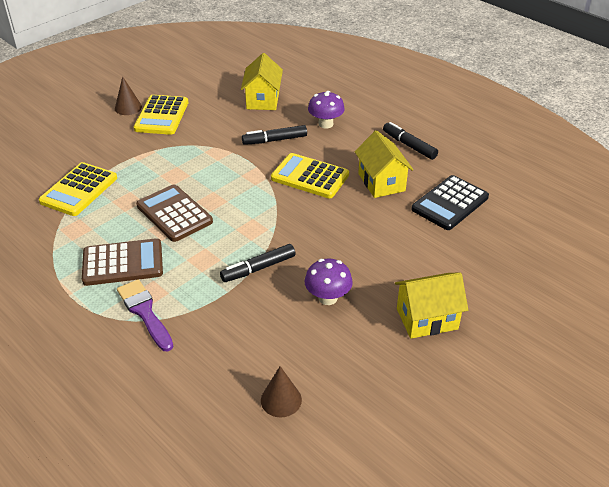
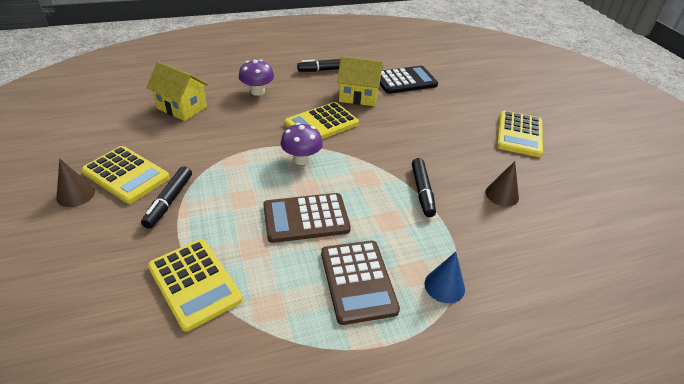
camera: 65 degrees left, 0 degrees up
(123, 263) = (358, 281): brown calculator -> brown calculator turned 150 degrees clockwise
(145, 312) = (444, 286): purple brush -> blue cone
(275, 140) = (251, 123): black marker -> black marker (169, 201)
(281, 400) = (583, 232): brown cone -> brown cone (502, 195)
(328, 298) = (477, 168): purple mushroom -> purple mushroom (301, 159)
(427, 319) = (519, 134): yellow house -> yellow calculator
(450, 203) = (405, 81): black calculator -> black calculator turned 90 degrees counterclockwise

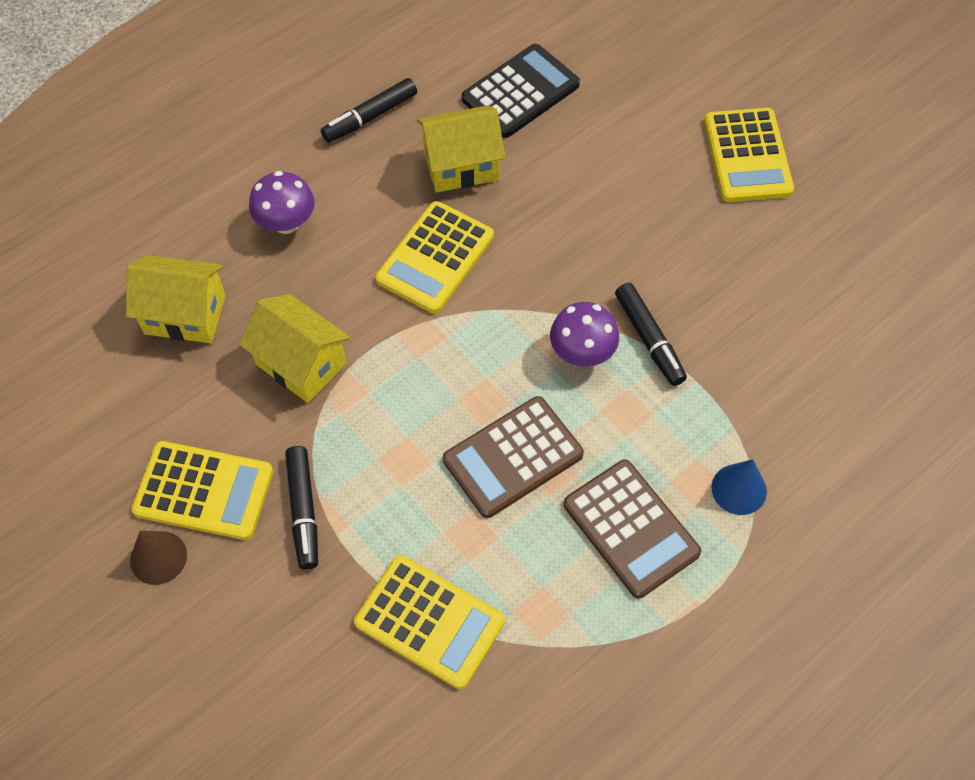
camera: 20 degrees left, 20 degrees up
(221, 141) = (301, 363): none -> yellow house
(301, 159) = (446, 349): purple mushroom -> purple mushroom (582, 353)
(502, 195) = (760, 298): brown cone -> none

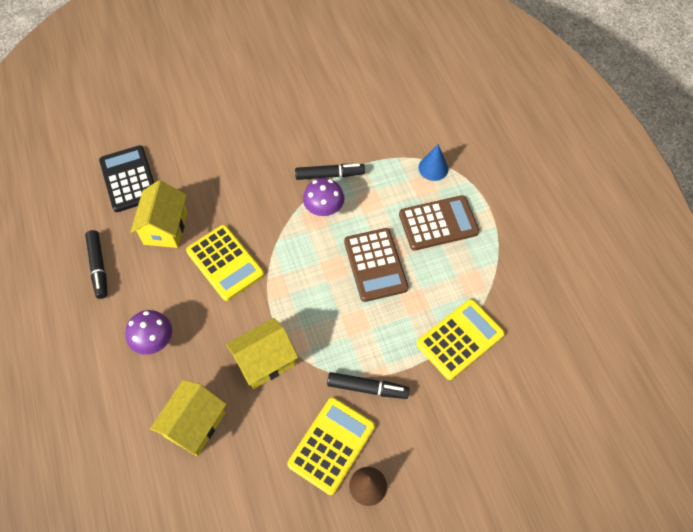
camera: 70 degrees left, 0 degrees up
(747, 156) = (236, 89): yellow calculator -> none

